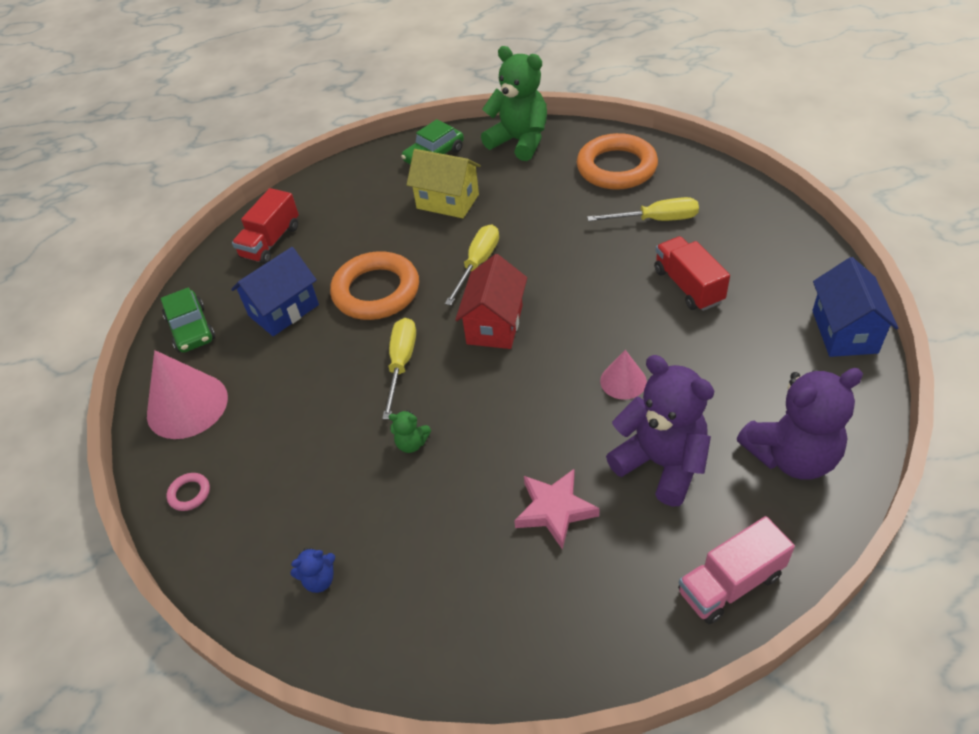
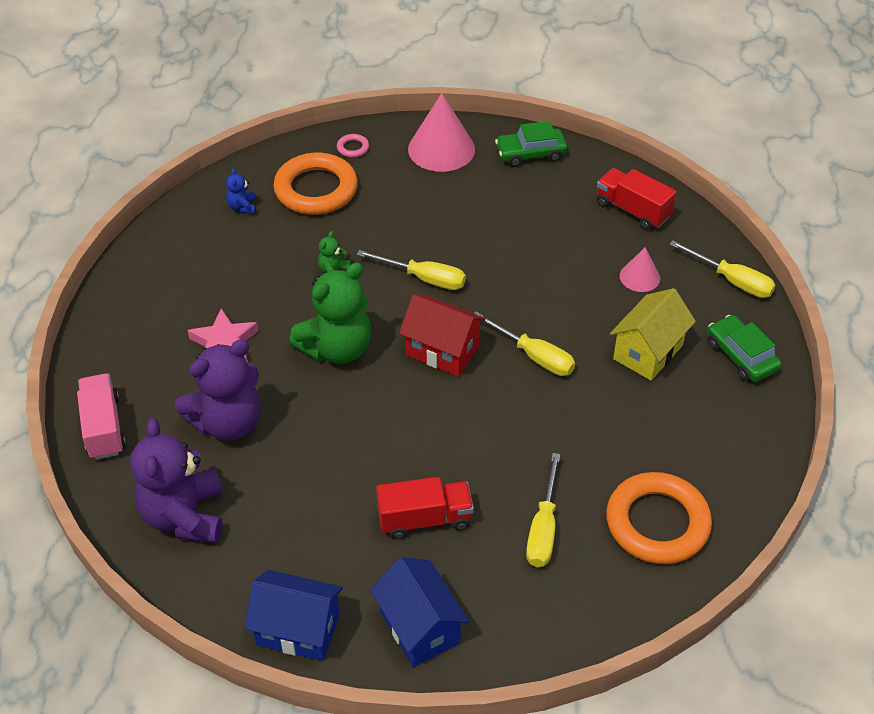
camera: 100 degrees right, 0 degrees up
(284, 310) = (528, 211): blue house -> blue house (419, 627)
(350, 172) = (732, 281): none -> yellow screwdriver
(376, 291) = (526, 275): orange ring -> orange ring (316, 189)
(519, 141) = (745, 441): green teddy bear -> green teddy bear (337, 348)
(623, 381) = (327, 425): pink cone -> pink cone (639, 277)

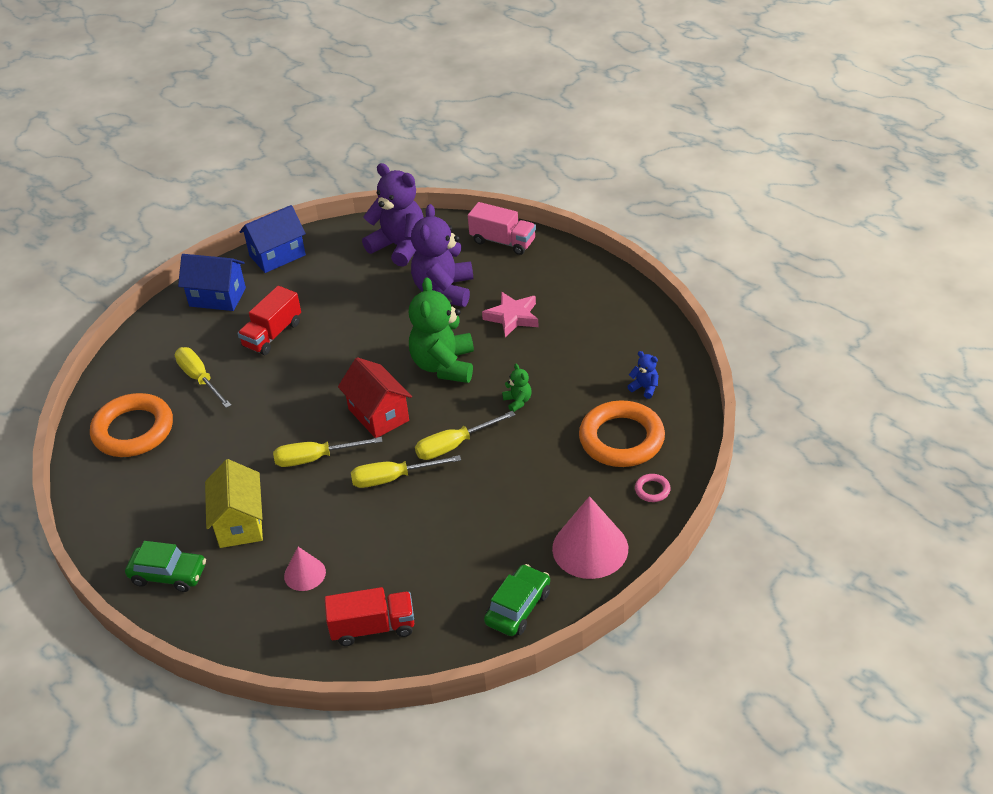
camera: 135 degrees right, 5 degrees down
(442, 351) = (378, 415): red house -> red house turned 75 degrees clockwise
(732, 281) = (229, 631): yellow screwdriver -> yellow screwdriver (393, 478)

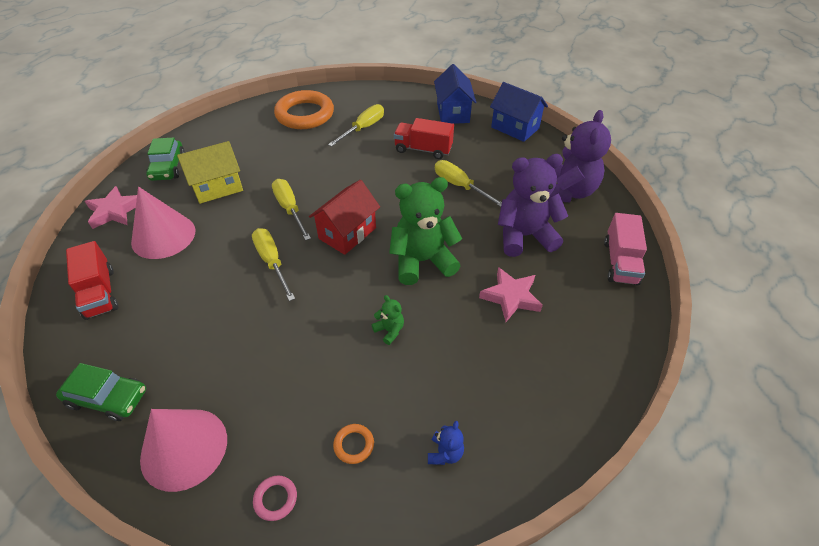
camera: 70 degrees right, 5 degrees up
(232, 626) = (114, 211): none -> pink star
(305, 574) = (163, 236): pink cone -> pink cone, size x1.82
(454, 445) = (319, 294): yellow screwdriver -> yellow screwdriver (460, 186)
(518, 401) = (389, 330): green teddy bear -> green teddy bear turned 90 degrees counterclockwise
(621, 439) = (354, 445): orange ring -> orange ring, size x0.40

